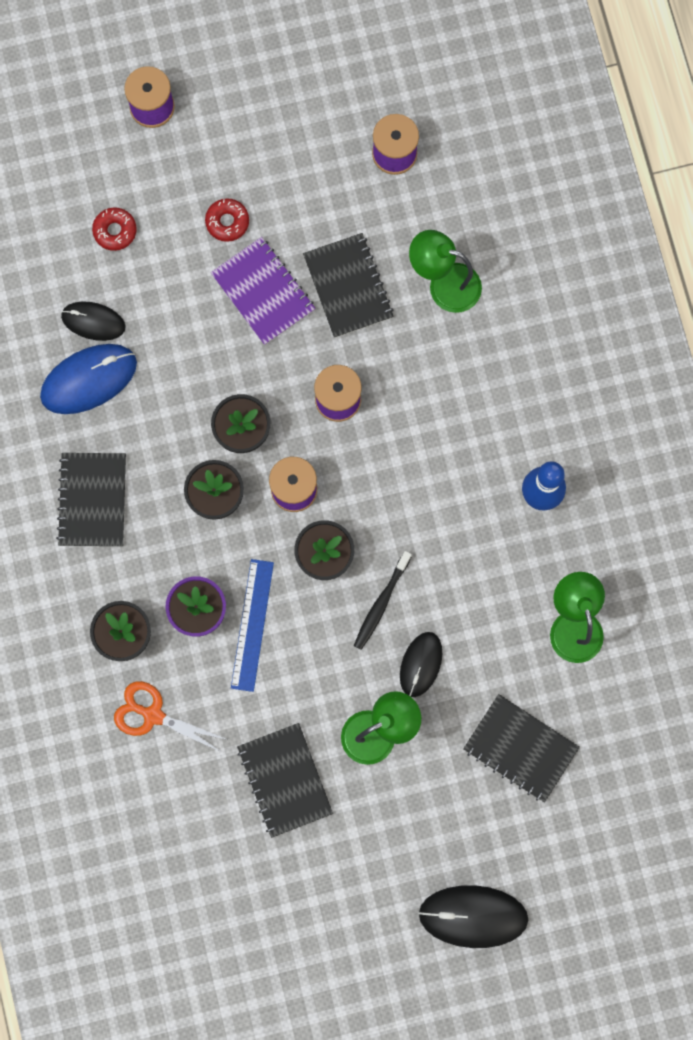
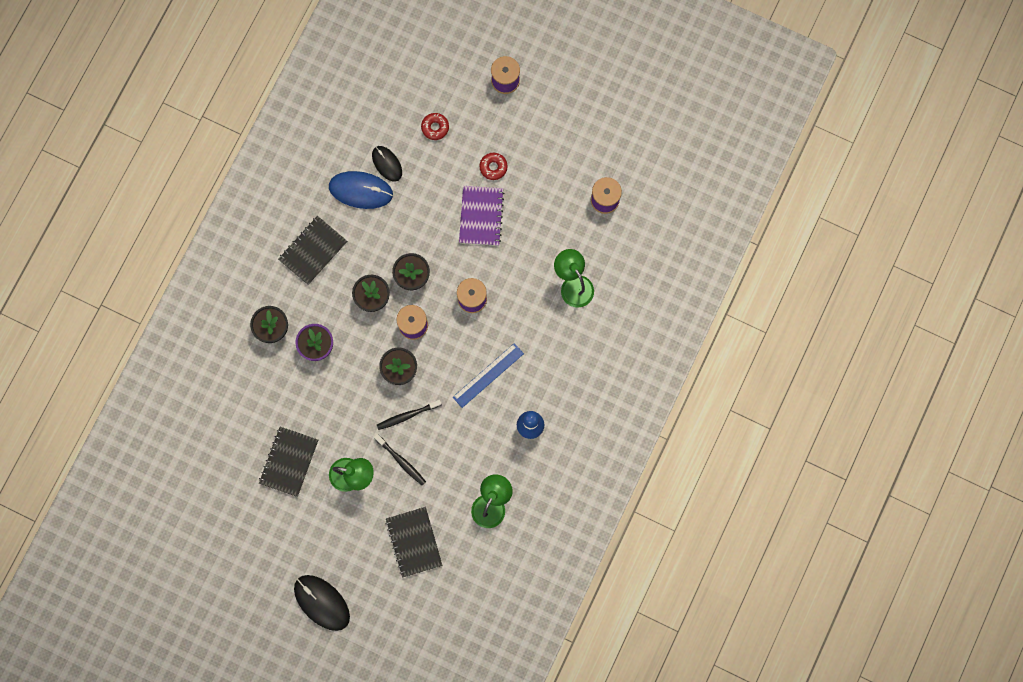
camera: 40 degrees right, 0 degrees up
(153, 715) = (254, 378): orange scissors -> none
(252, 625) = (337, 374): blue ruler -> blue ruler (488, 375)
(348, 286) = (525, 247): black notebook -> none
(421, 664) = (401, 461): black mouse -> black toothbrush

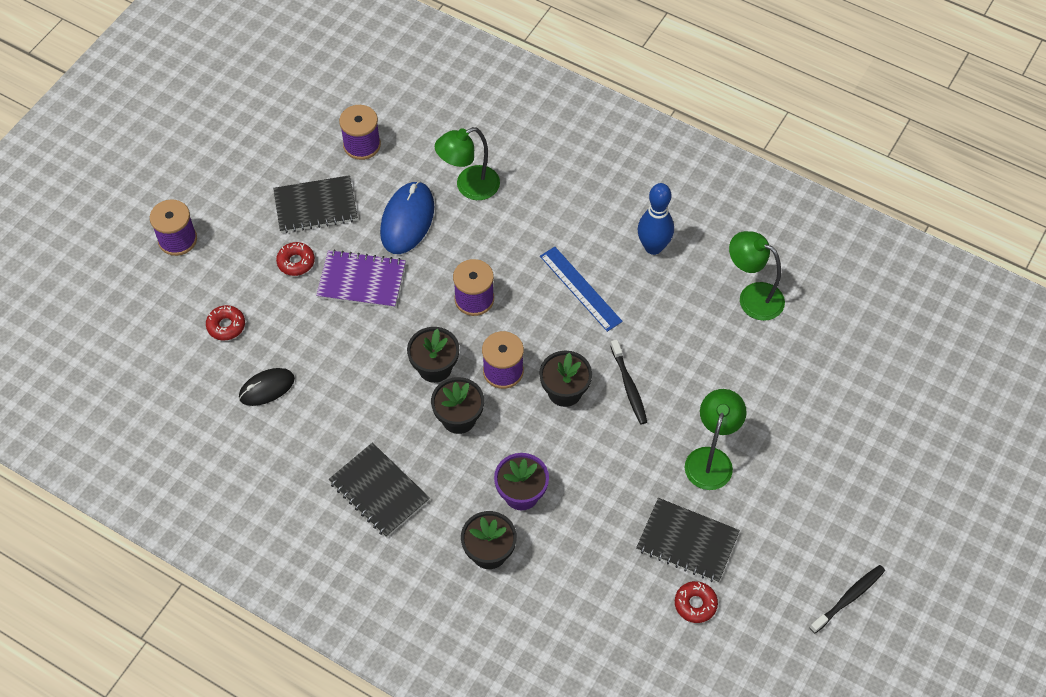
camera: 85 degrees left, 20 degrees down
(244, 468) = (695, 604): none -> red donut
(322, 602) = (889, 510): black mouse -> none
(361, 190) = (300, 423): blue mouse -> blue mouse (407, 220)
(401, 461) = (691, 398): black toothbrush -> black toothbrush (849, 598)
(414, 542) = (803, 390): black notebook -> black notebook (315, 206)

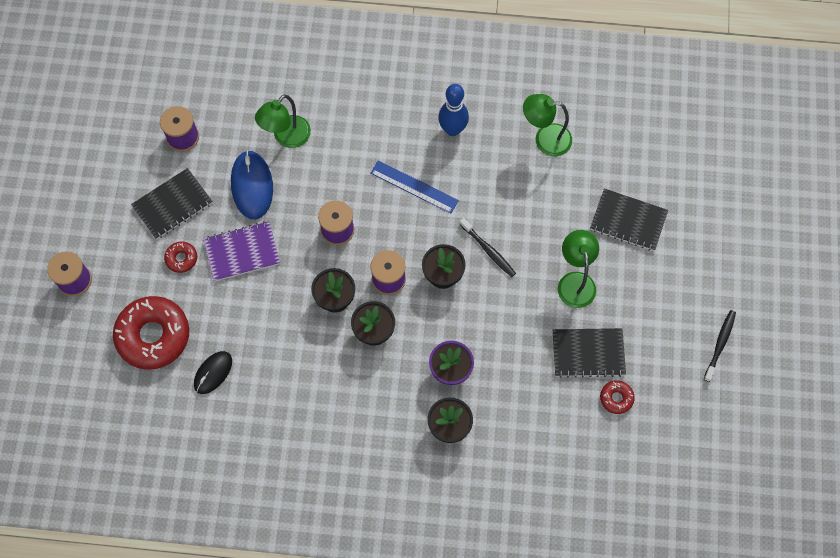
camera: 25 degrees left, 10 degrees up
(226, 326) = (153, 336): red donut -> red donut, size x2.24
(379, 491) = (343, 417): black notebook -> black notebook (628, 221)

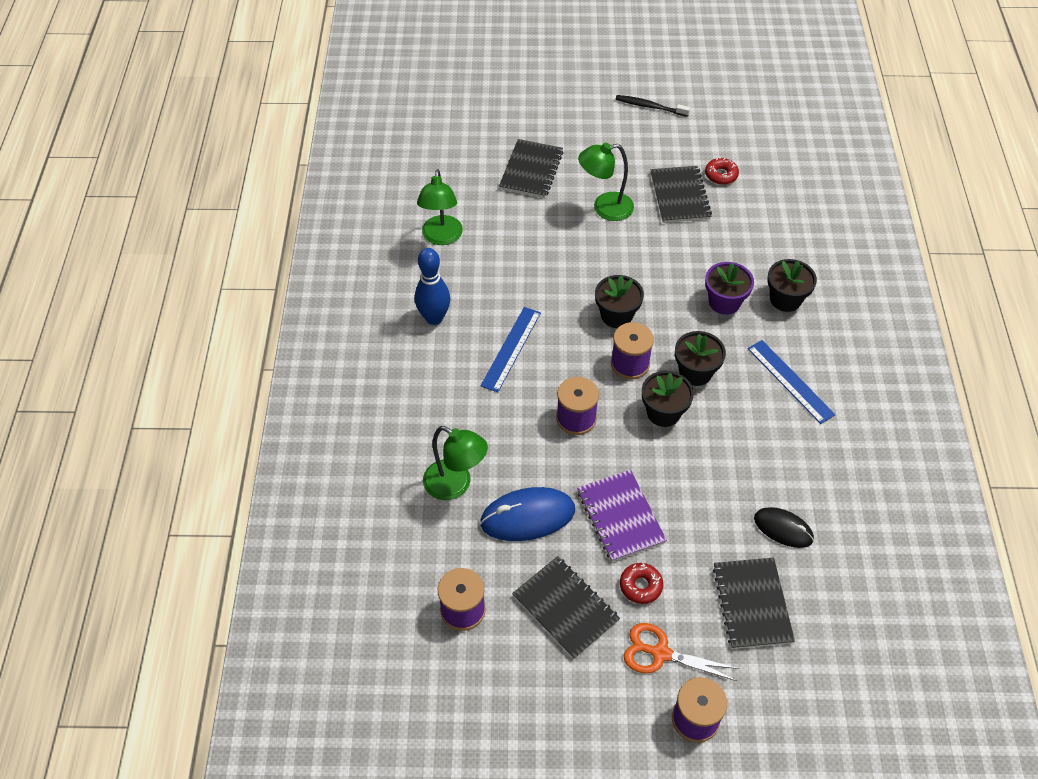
camera: 95 degrees left, 15 degrees down
(126, 265) = (660, 653): none -> orange scissors
(153, 336) = (751, 604): red donut -> black notebook
(356, 410) = (790, 381): none -> blue ruler
(488, 250) = (581, 278): black toothbrush -> none

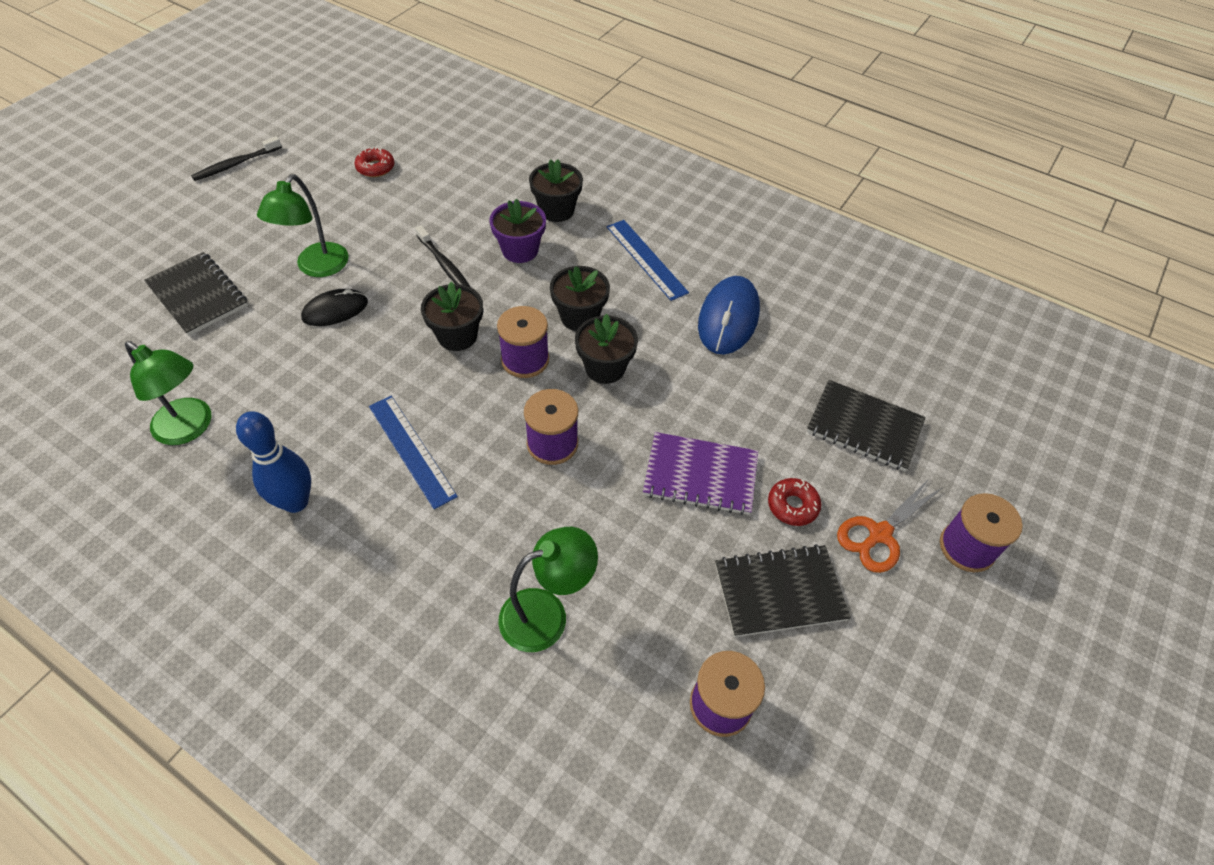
camera: 60 degrees left, 0 degrees up
(527, 516) = (641, 562): blue mouse -> blue mouse (728, 318)
(670, 270) = (445, 265): none -> black toothbrush
(680, 196) = (367, 207): black notebook -> none
(783, 529) = (798, 357): black mouse -> black mouse (335, 310)
(790, 381) = (646, 259): blue ruler -> blue ruler turned 60 degrees clockwise

